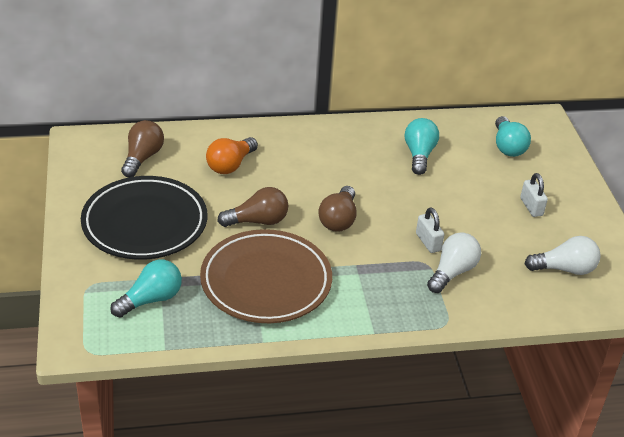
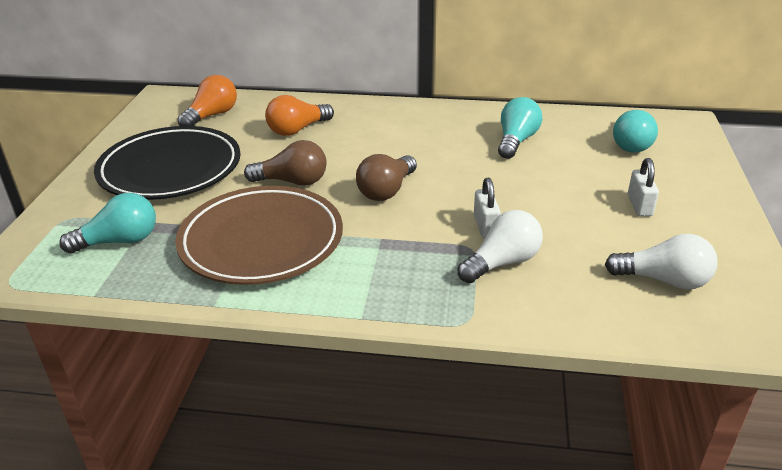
camera: 20 degrees right, 5 degrees down
(142, 158) = (212, 115): brown light bulb -> orange light bulb

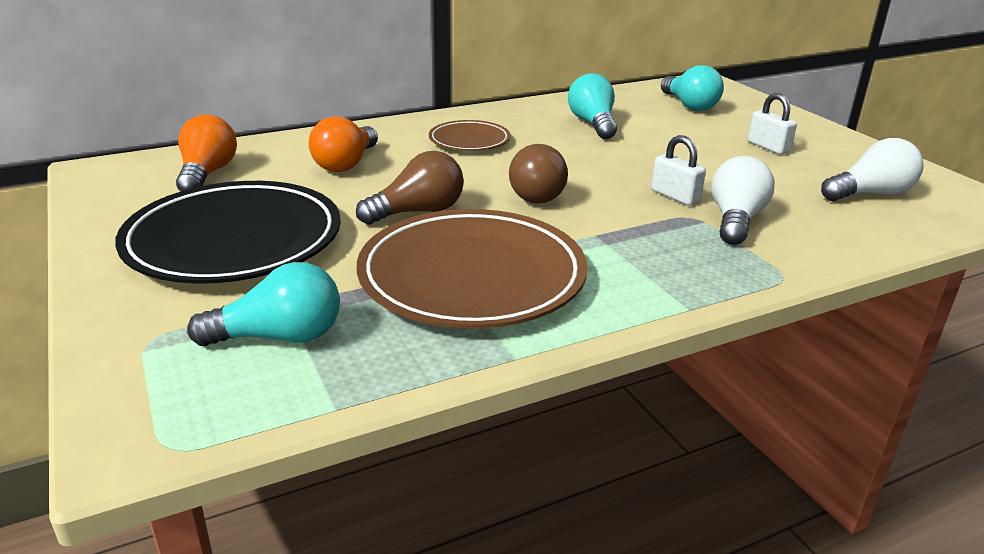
camera: 35 degrees left, 5 degrees down
(120, 241) = (279, 337): turquoise light bulb -> turquoise light bulb turned 45 degrees clockwise
(401, 132) = (469, 141): none -> brown plate

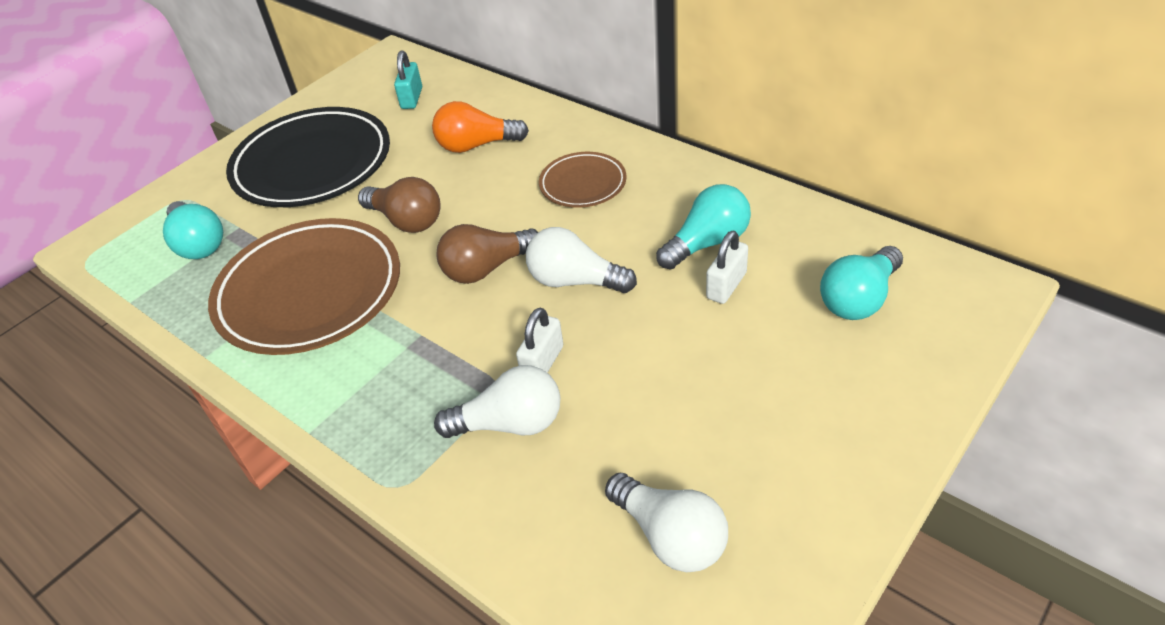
camera: 70 degrees right, 15 degrees up
(207, 174) = (412, 98): orange light bulb -> turquoise padlock
(589, 167) = (575, 281): none -> white light bulb
(768, 147) = (762, 407): white padlock -> white padlock (726, 286)

